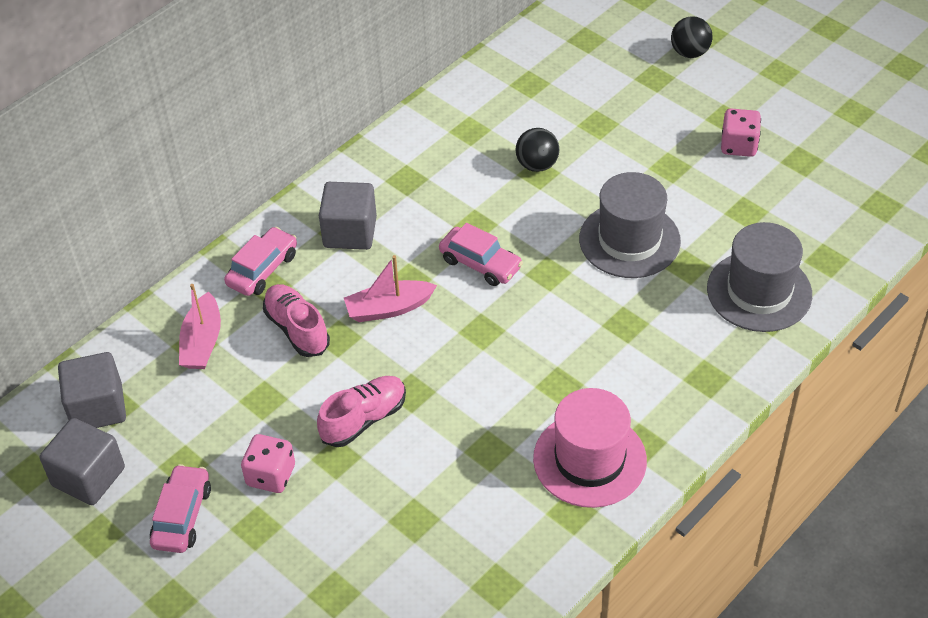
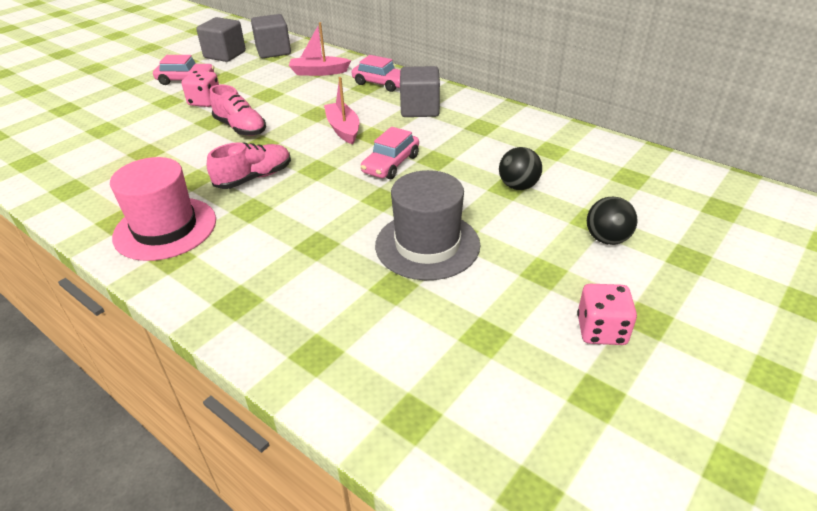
camera: 85 degrees right, 10 degrees down
(297, 329) = (326, 99): pink shoe -> pink shoe (254, 178)
(689, 53) = (753, 286): black ball -> black ball (607, 239)
(759, 291) = (356, 345): grey hat -> none

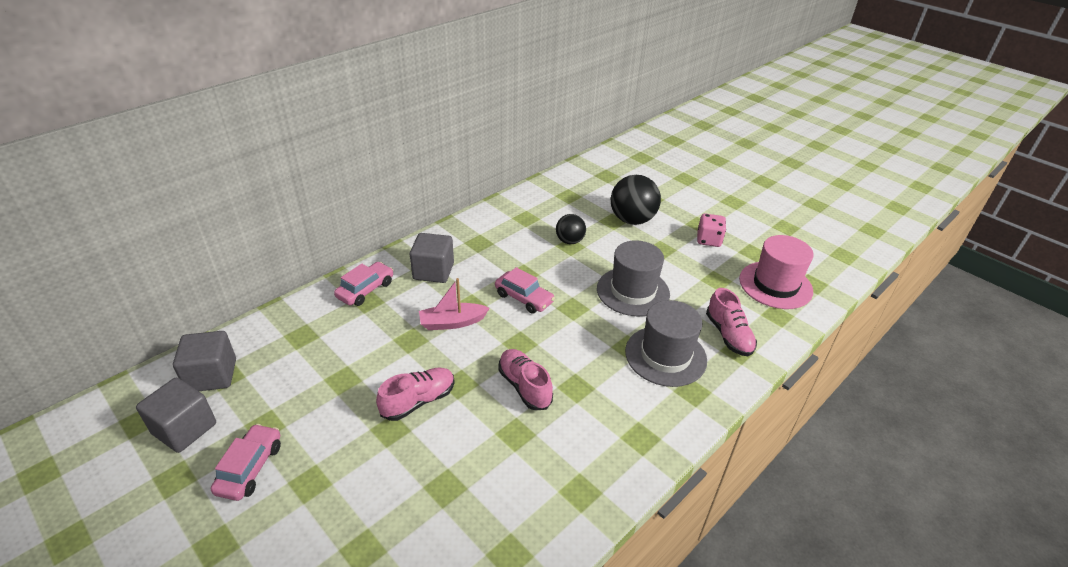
camera: 85 degrees left, 0 degrees up
(165, 228) = (597, 448): pink hat -> pink hat (775, 285)
(205, 102) = (333, 440): pink dice -> none
(302, 277) = (665, 355): none -> grey hat
(319, 72) = (308, 334): pink boat -> none
(349, 344) = (728, 335): none -> pink shoe
(607, 239) = (632, 220): black ball -> black ball, size x1.70

